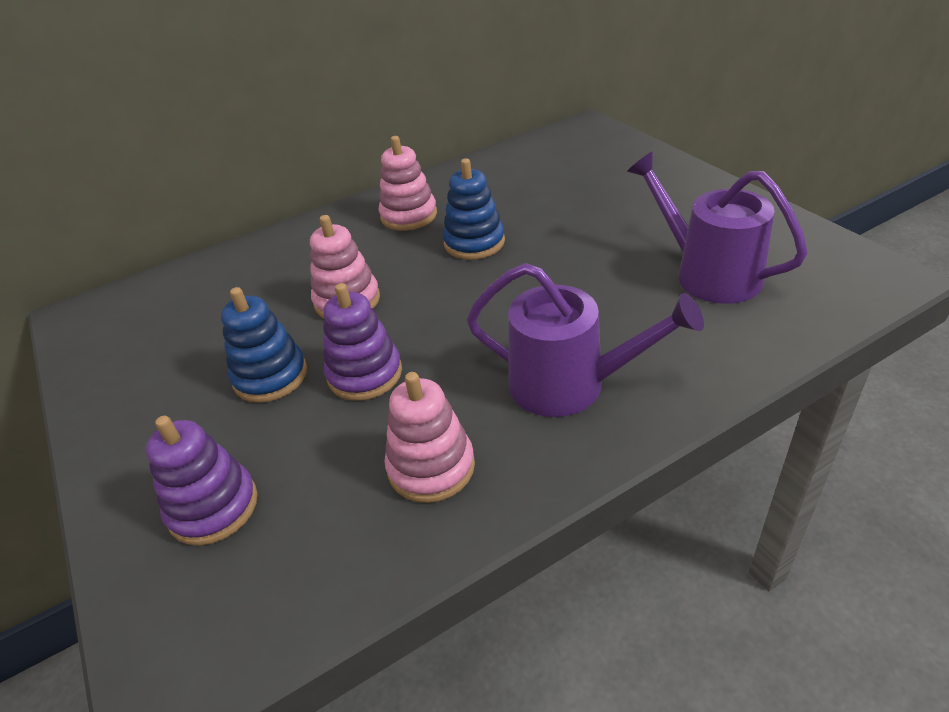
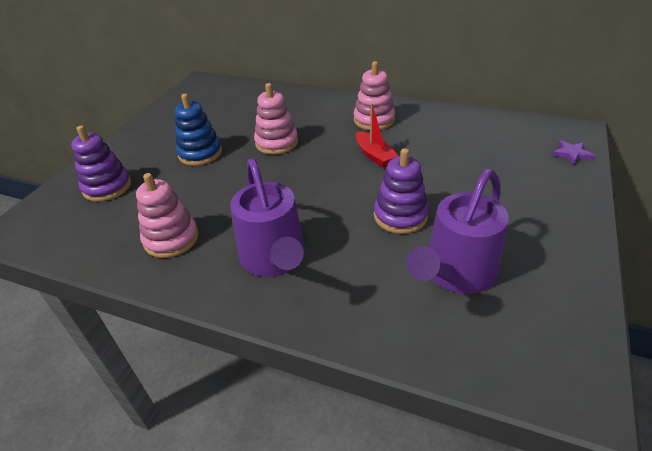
camera: 50 degrees right, 0 degrees up
(365, 374) = (224, 180): purple stacking toy -> purple stacking toy (400, 216)
(474, 242) = (374, 155): blue stacking toy -> red boat
(616, 143) = (571, 154): none -> purple star
(708, 273) = (456, 273): purple watering can -> purple watering can turned 150 degrees counterclockwise

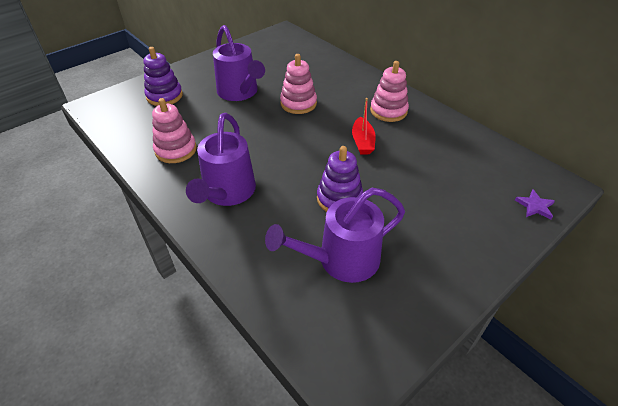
camera: 25 degrees right, 5 degrees up
(200, 153) = (240, 92): blue stacking toy -> purple watering can

